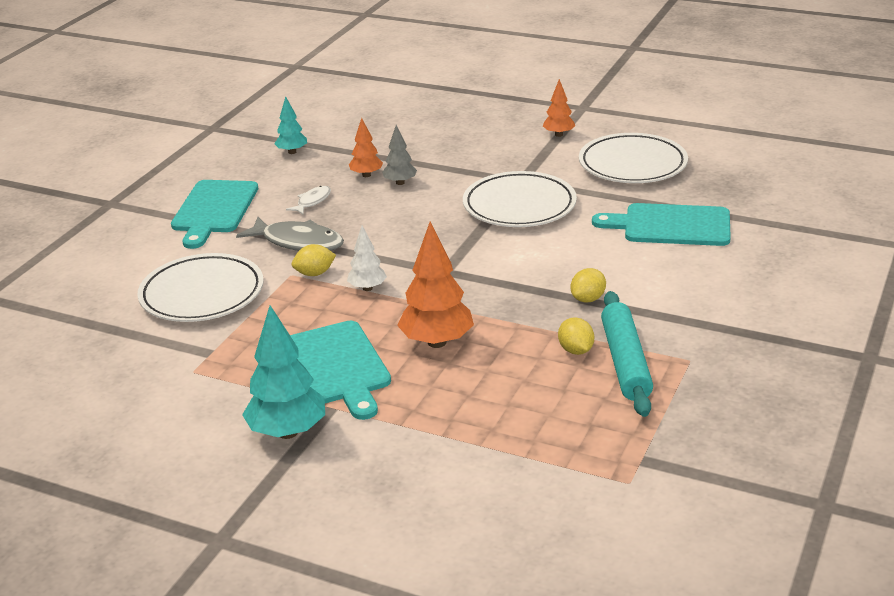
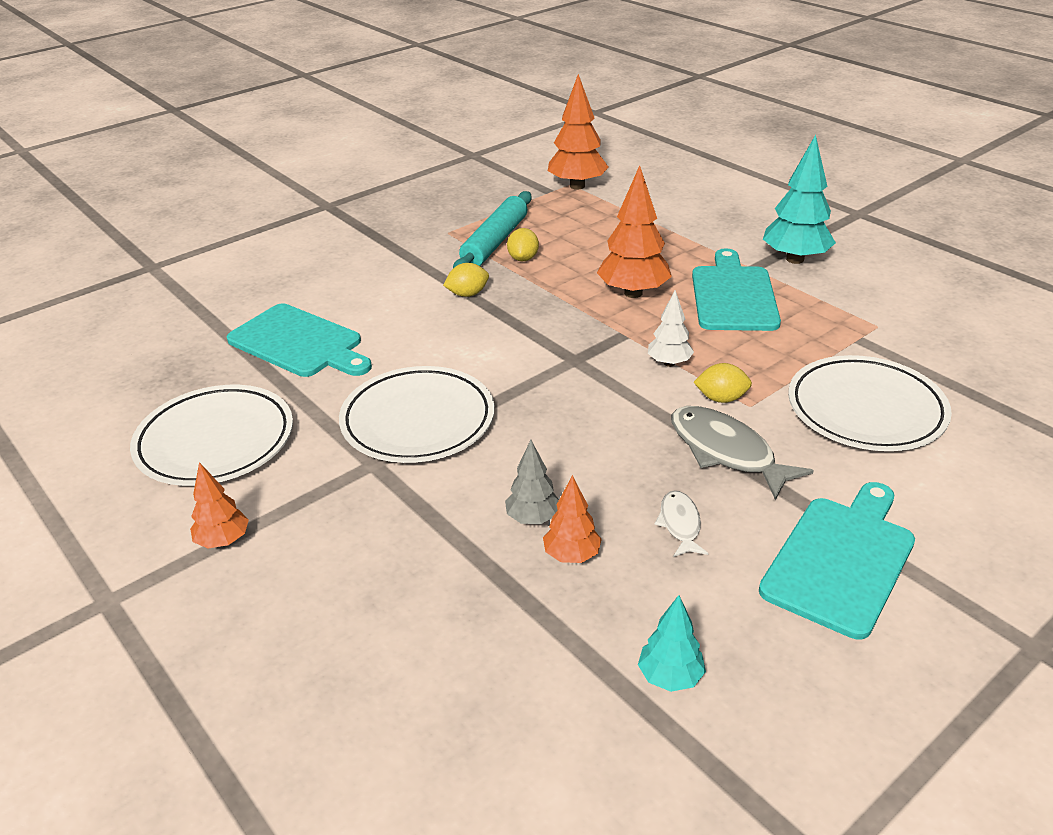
camera: 155 degrees left, 5 degrees up
(312, 201) = (680, 524): white fish -> white fish turned 120 degrees clockwise
(616, 481) = (577, 186): none -> orange tree

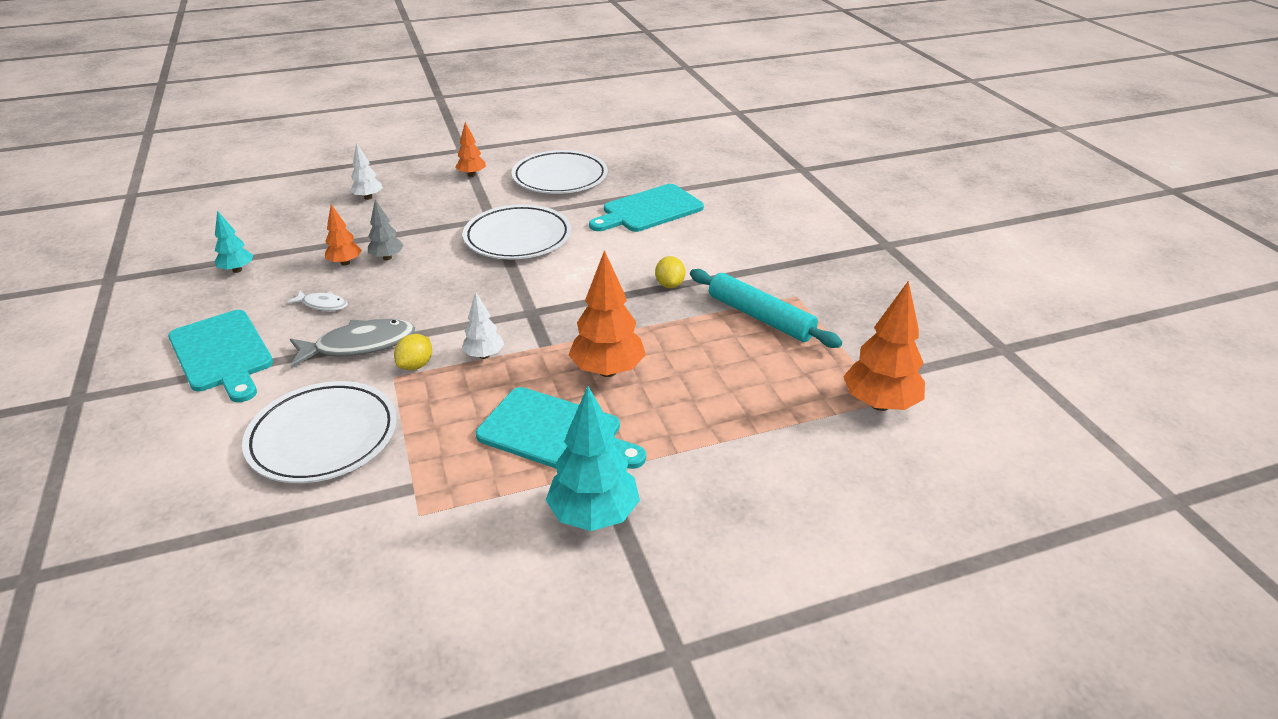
camera: 110 degrees right, 0 degrees up
(351, 639) = (368, 197): none -> white tree
(523, 258) = (716, 325): yellow lemon -> none

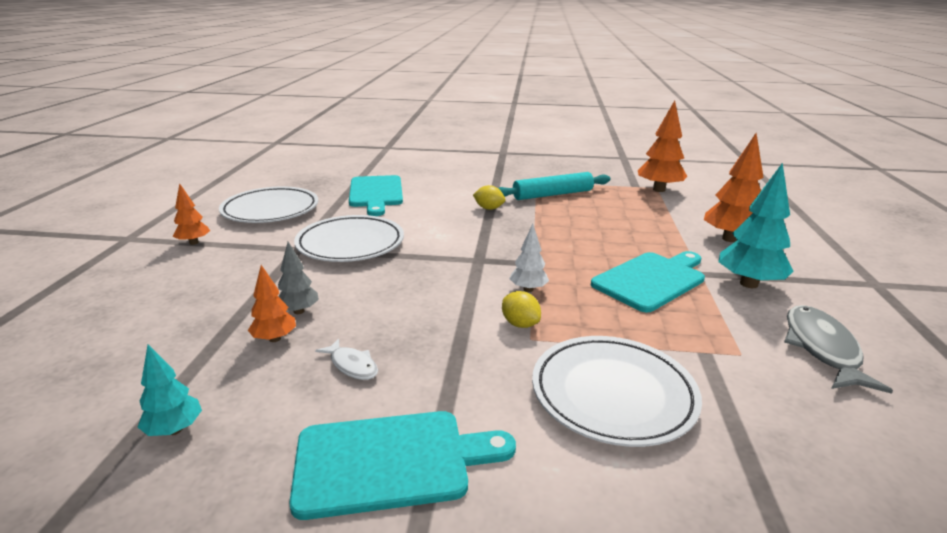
camera: 65 degrees left, 10 degrees down
(322, 305) = (352, 365): white fish -> white fish turned 90 degrees clockwise
(359, 345) = (460, 351): grey fish -> grey fish (822, 348)
(368, 197) = (138, 304): white tree -> none
(607, 371) = (583, 248): orange tree -> orange tree (729, 239)

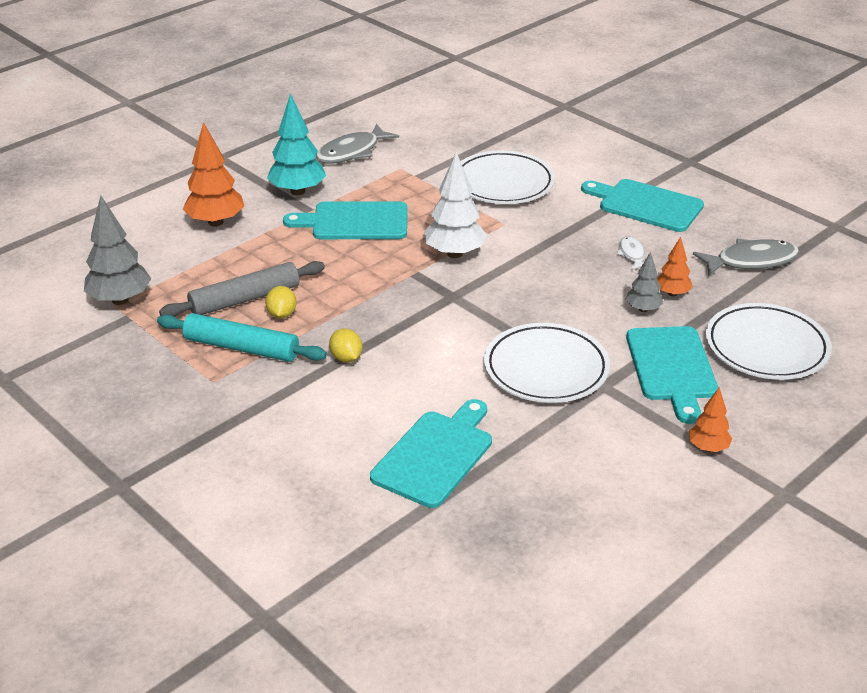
camera: 140 degrees left, 10 degrees up
(175, 429) = (751, 261): turquoise tree -> grey fish
(244, 276) = (672, 368): none -> turquoise cutting board
(270, 210) = (594, 479): white plate -> white plate (766, 347)
(520, 324) = (497, 234): yellow lemon -> yellow lemon (282, 314)
(528, 289) = (454, 253): white tree -> white tree, size x1.77
(602, 211) = (245, 299): none -> grey rolling pin
(659, 190) = (120, 300): orange tree -> grey tree

